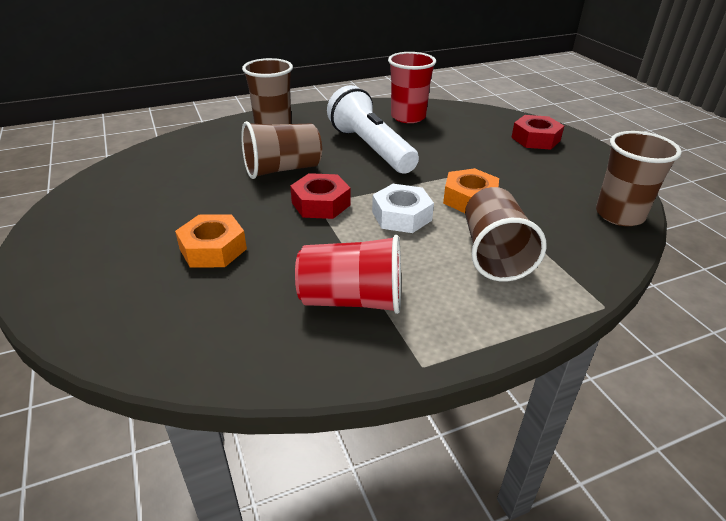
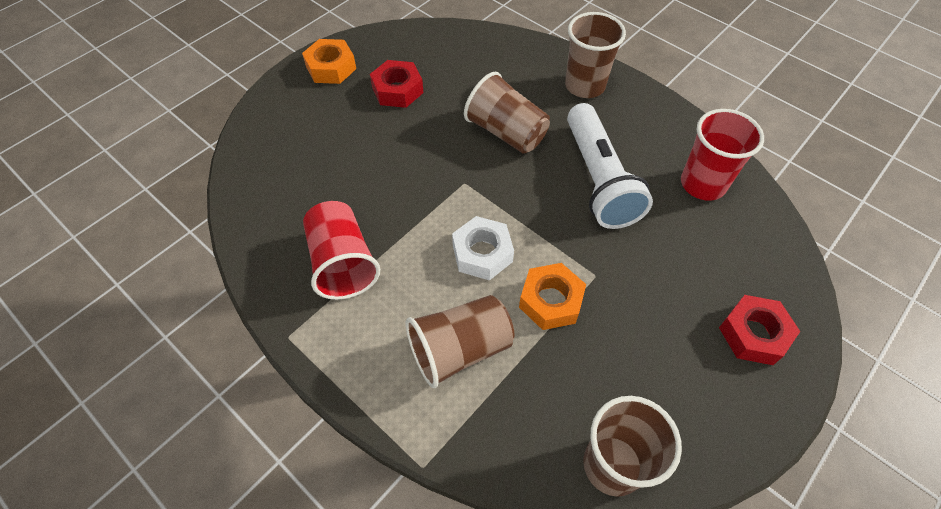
camera: 65 degrees right, 20 degrees up
(213, 249) = (363, 149): orange nut -> orange nut (331, 68)
(321, 204) = (466, 185): red nut -> red nut (397, 90)
(371, 148) = (598, 180): white flashlight -> white flashlight turned 135 degrees clockwise

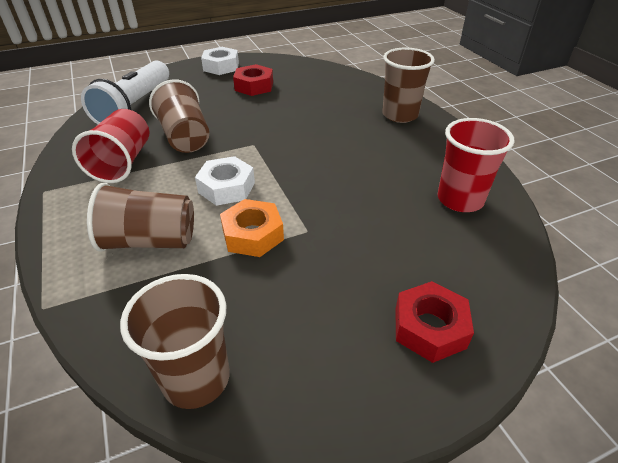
camera: 25 degrees right, 15 degrees down
(331, 68) = (221, 67): orange nut -> white nut
(506, 132) = (312, 125): brown cup -> brown cup (185, 137)
(598, 180) = (363, 171): white flashlight -> white flashlight (135, 106)

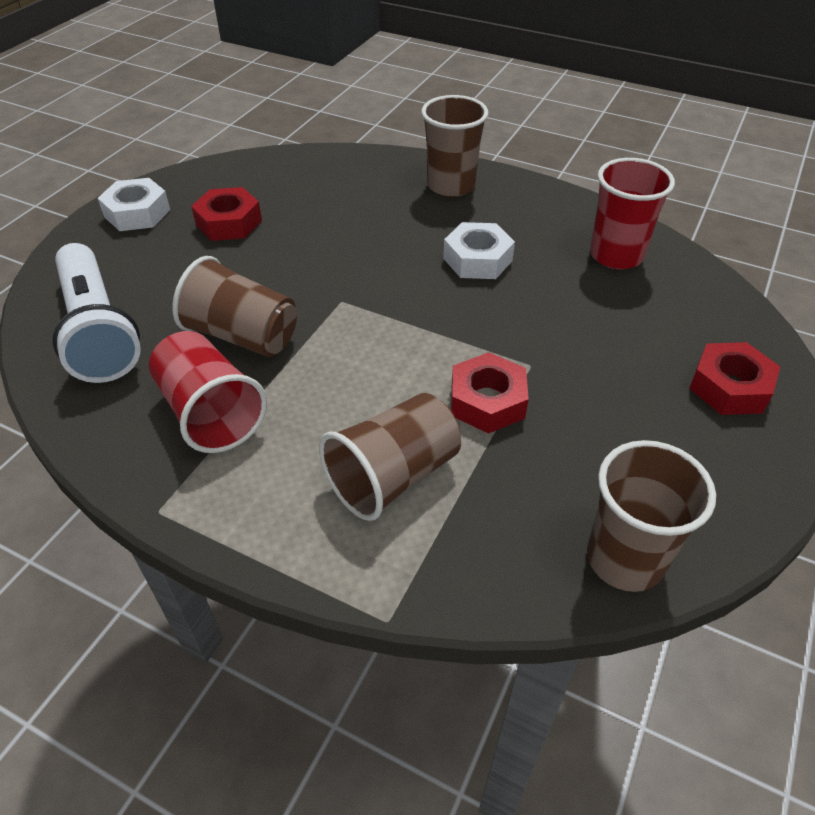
camera: 40 degrees left, 5 degrees up
(226, 187) = (387, 368): white nut -> white nut (477, 259)
(252, 235) = (487, 401): orange nut -> red nut

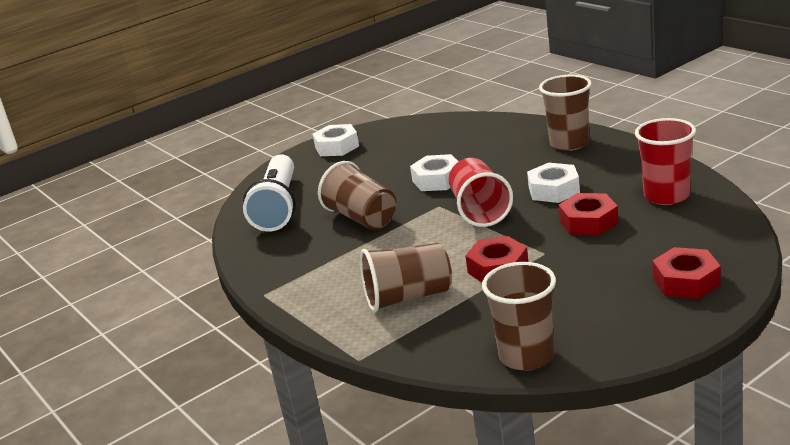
camera: 30 degrees right, 20 degrees down
(210, 413) = (319, 254): red cup -> red cup (480, 210)
(229, 223) = (393, 156): red nut -> red nut (588, 222)
(314, 257) = (437, 180): none -> white nut

